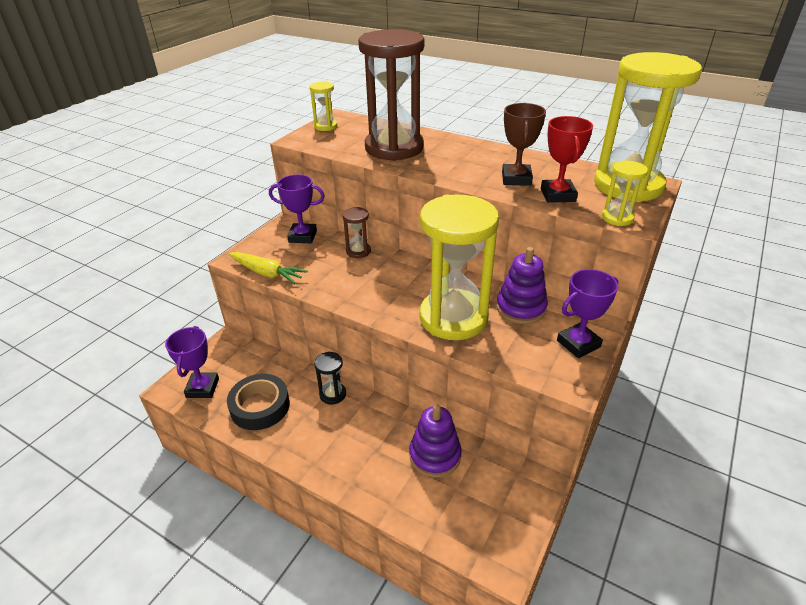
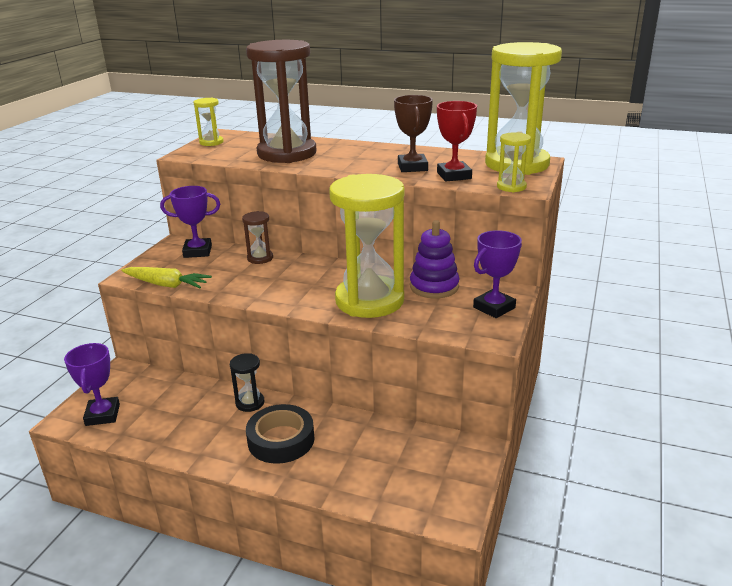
camera: 10 degrees left, 10 degrees down
(260, 406) = (172, 423): black tape -> black tape (281, 440)
(435, 455) = (368, 440): purple stacking toy -> none

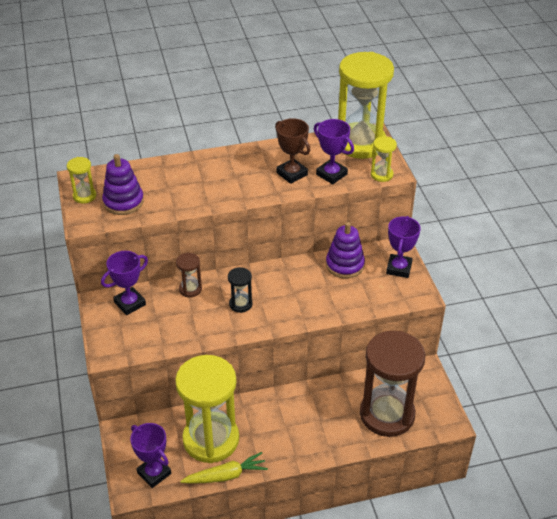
camera: 35 degrees left, 15 degrees up
(166, 285) = (148, 349): yellow carrot -> yellow carrot (226, 475)
(235, 151) = (123, 202): none -> purple stacking toy
(250, 403) = (251, 408): black hourglass -> black hourglass (240, 304)
(281, 440) = (301, 425): black tape -> none
(287, 153) = (173, 190): brown hourglass -> brown hourglass (387, 414)
(369, 300) = (315, 297): yellow hourglass -> yellow hourglass (211, 439)
(454, 175) = (331, 174): red trophy -> purple trophy

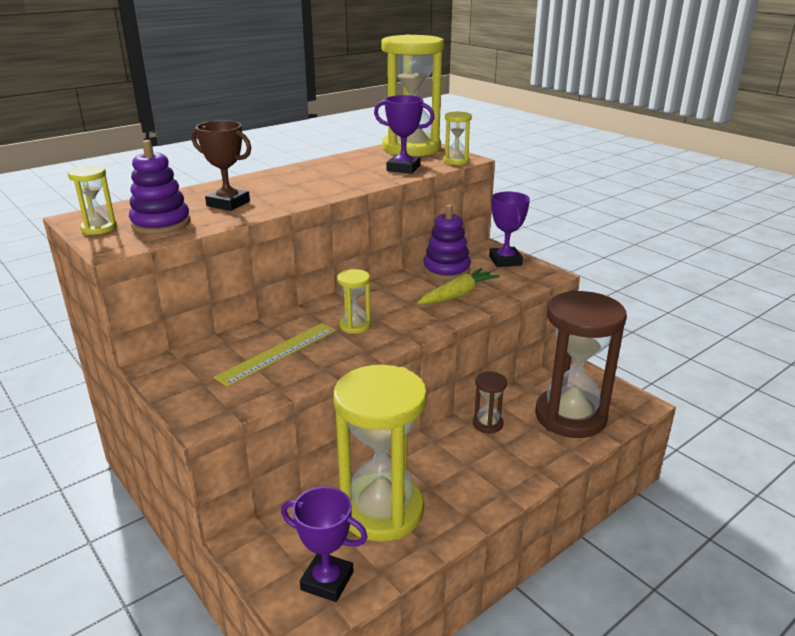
camera: 25 degrees left, 15 degrees down
(130, 303) = (203, 359): purple trophy -> none
(177, 313) = (278, 353): none -> yellow ruler
(190, 289) = (279, 328): brown hourglass -> brown hourglass (487, 424)
(226, 475) = (432, 546): yellow carrot -> yellow carrot (458, 295)
(240, 304) = (355, 326): black hourglass -> yellow hourglass
(292, 174) = (359, 174): brown trophy -> brown trophy (228, 204)

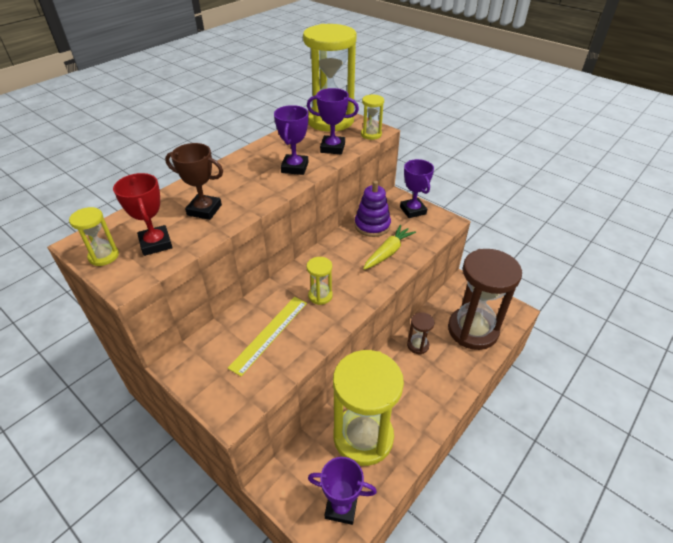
camera: 10 degrees left, 15 degrees up
(161, 223) = (156, 243): purple stacking toy -> red trophy
(350, 180) = (294, 167): none -> purple trophy

